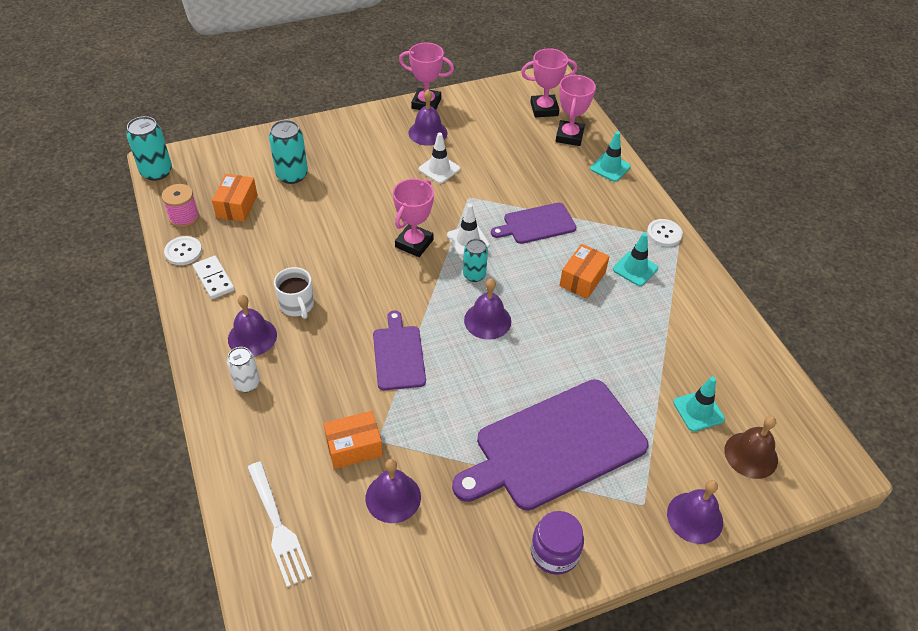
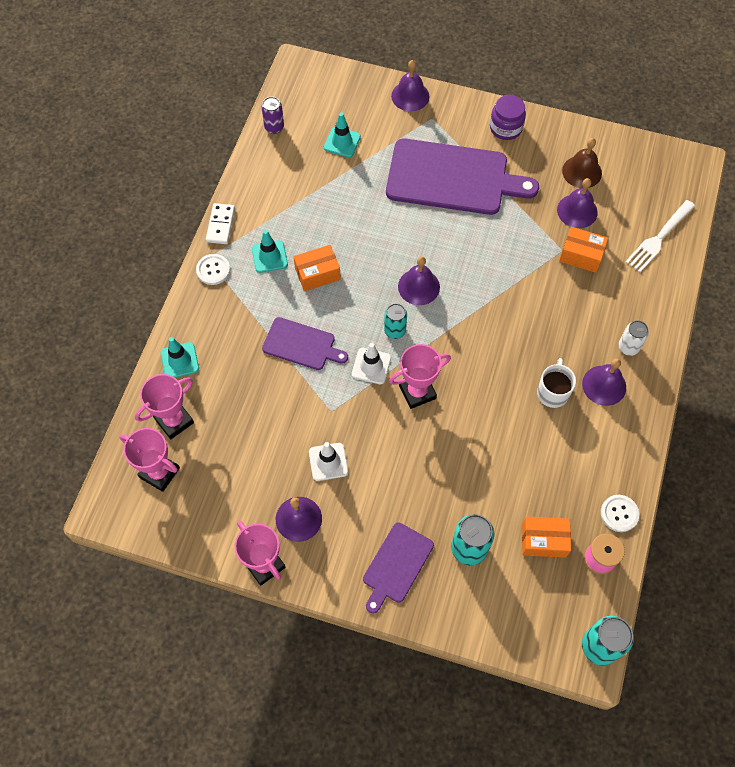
camera: 140 degrees left, 15 degrees up
(214, 279) = (607, 464): white domino -> white domino (221, 225)
(237, 206) = (544, 540): orange box -> orange box turned 45 degrees clockwise
(277, 526) = (659, 237): white fork -> white fork turned 150 degrees counterclockwise
(398, 355) = (504, 301): purple cutting board -> purple cutting board (396, 565)
(751, 455) = (340, 103): brown bell -> brown bell (582, 172)
(774, 382) = (274, 127): none -> purple can

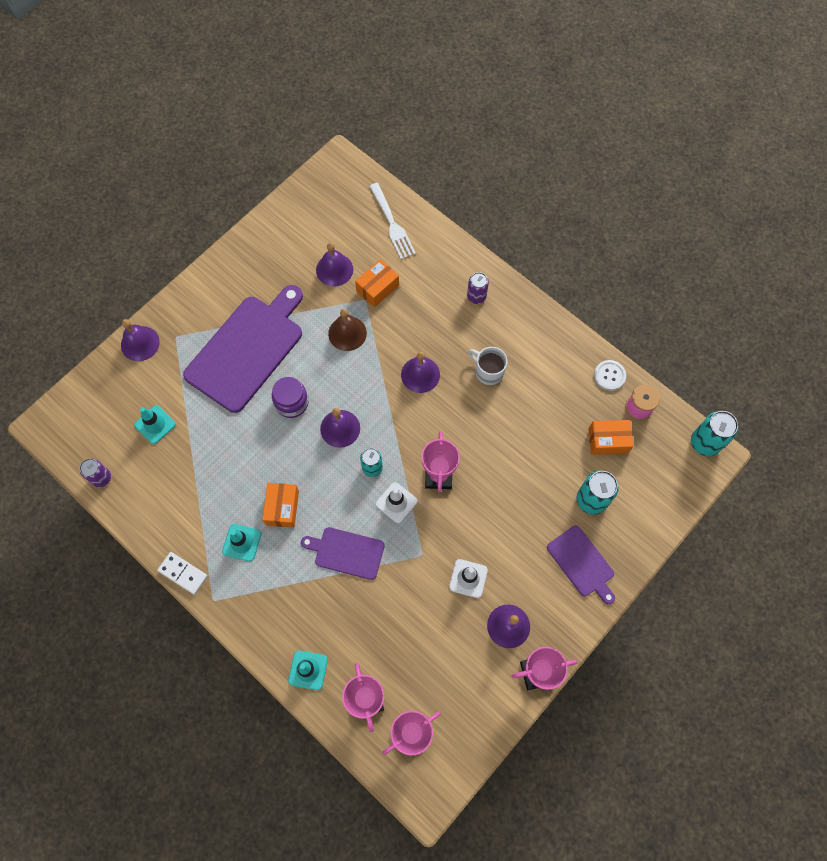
camera: 65 degrees left, 5 degrees up
(213, 270) = (228, 600): white button -> none
(301, 344) = (346, 552): purple cutting board -> purple cutting board turned 120 degrees counterclockwise
(505, 128) = (221, 282): purple jar -> purple jar (291, 403)
(544, 540) = (608, 441): orange box -> orange box turned 60 degrees clockwise
(582, 172) = (299, 246): brown bell -> brown bell (347, 333)
(604, 385) = (500, 331): purple bell -> purple bell (420, 374)
(628, 347) = (476, 297): white can -> purple can

